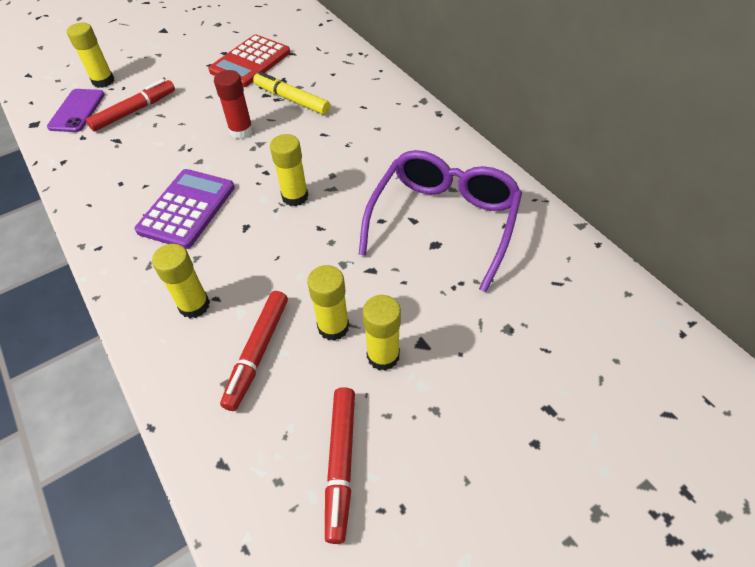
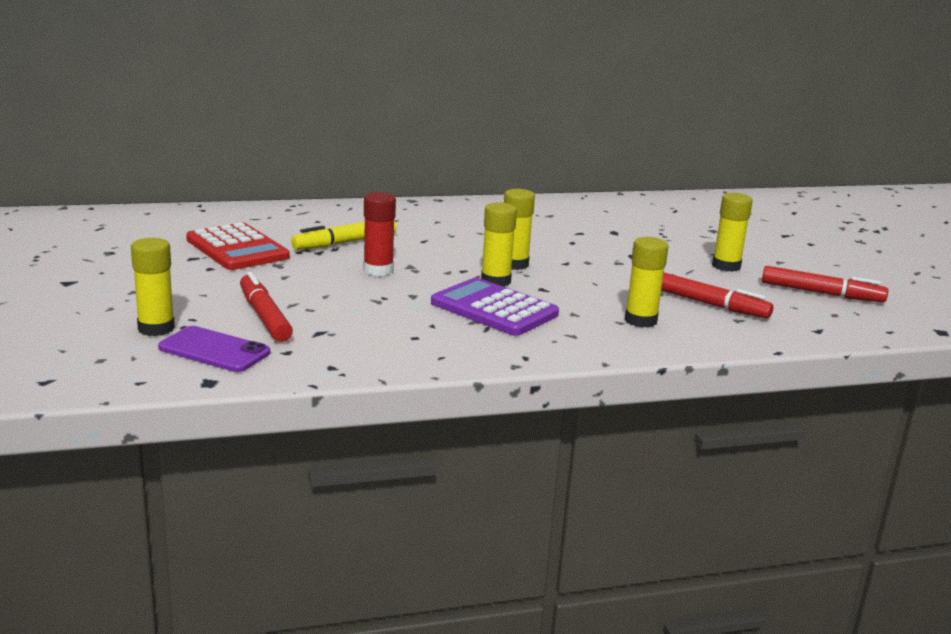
camera: 75 degrees left, 30 degrees down
(333, 327) = (690, 276): yellow glue stick -> yellow glue stick (495, 281)
(443, 221) = (588, 224): purple glasses -> none

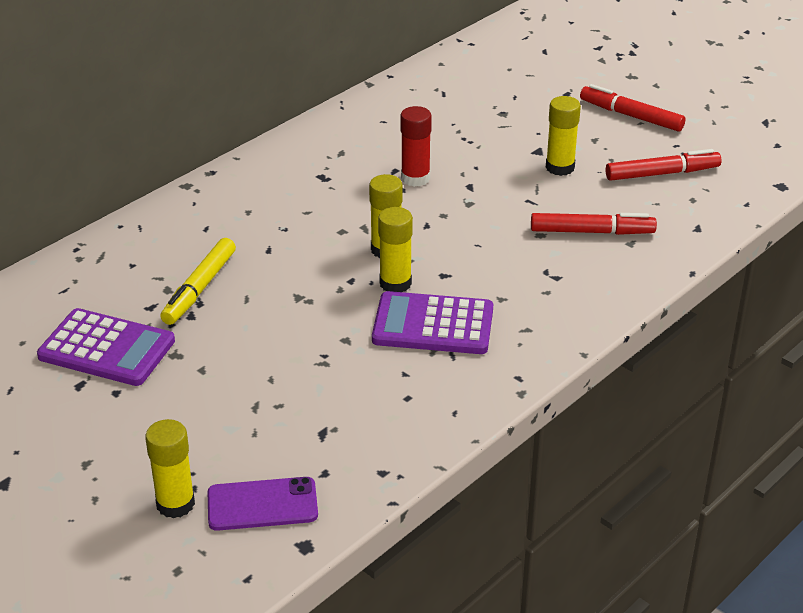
camera: 30 degrees left, 15 degrees up
(237, 248) = (106, 349): red calculator -> purple calculator
(264, 316) = (252, 436): red marker -> red marker (631, 116)
(378, 270) = (277, 317): red glue stick -> red glue stick (415, 178)
(640, 320) = (561, 282): yellow glue stick -> none

